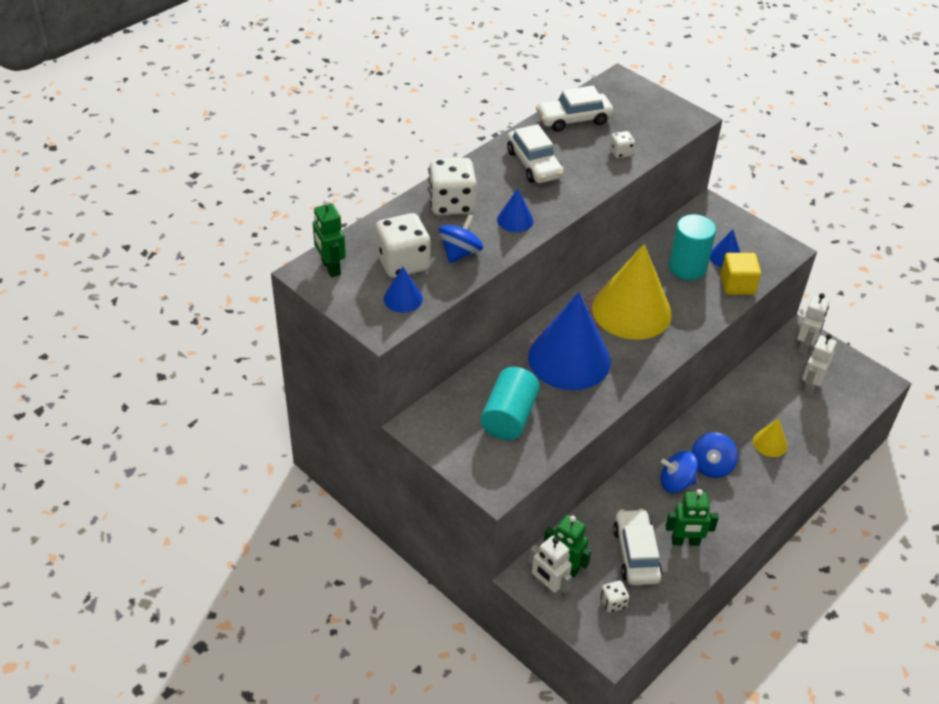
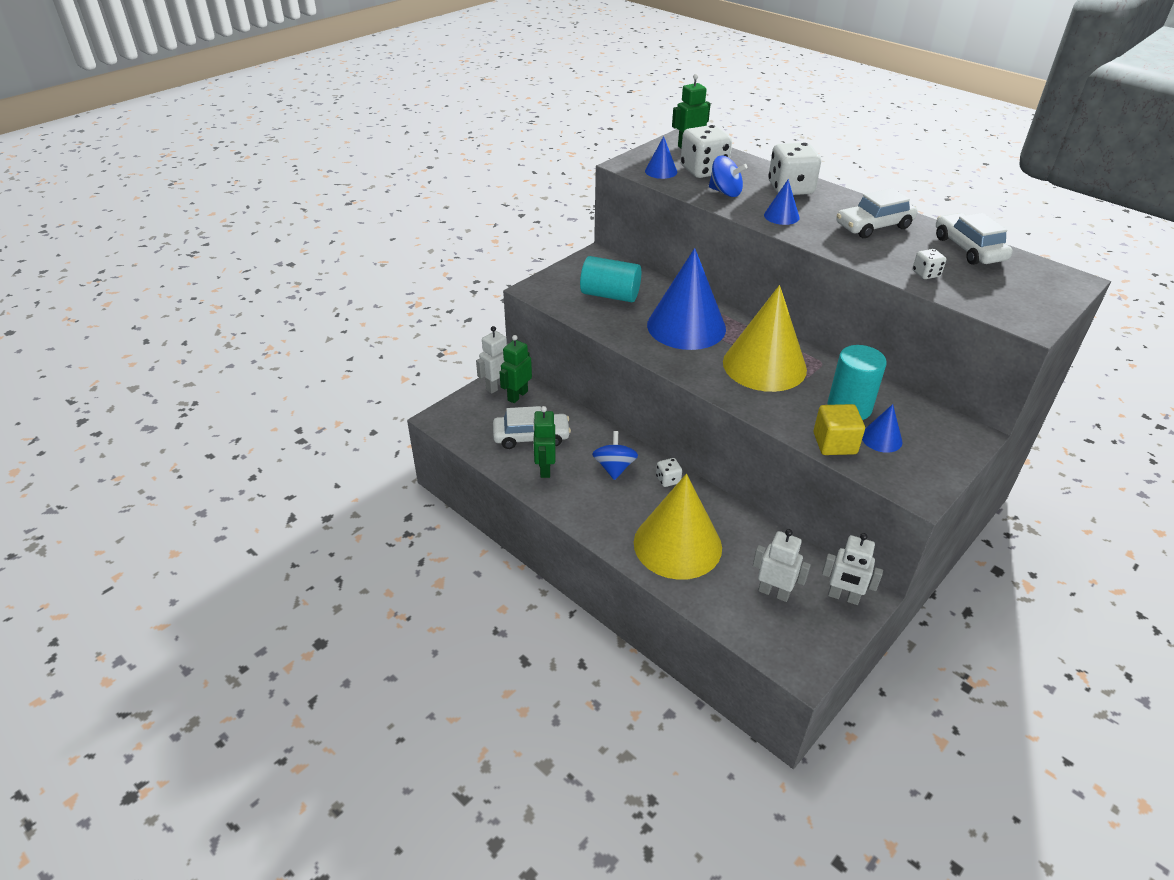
camera: 90 degrees right, 5 degrees down
(613, 602) = (482, 421): white dice -> white dice (668, 480)
(711, 466) = (639, 494): blue spinning top -> none
(770, 443) = (677, 544): yellow cone -> yellow cone, size x2.28

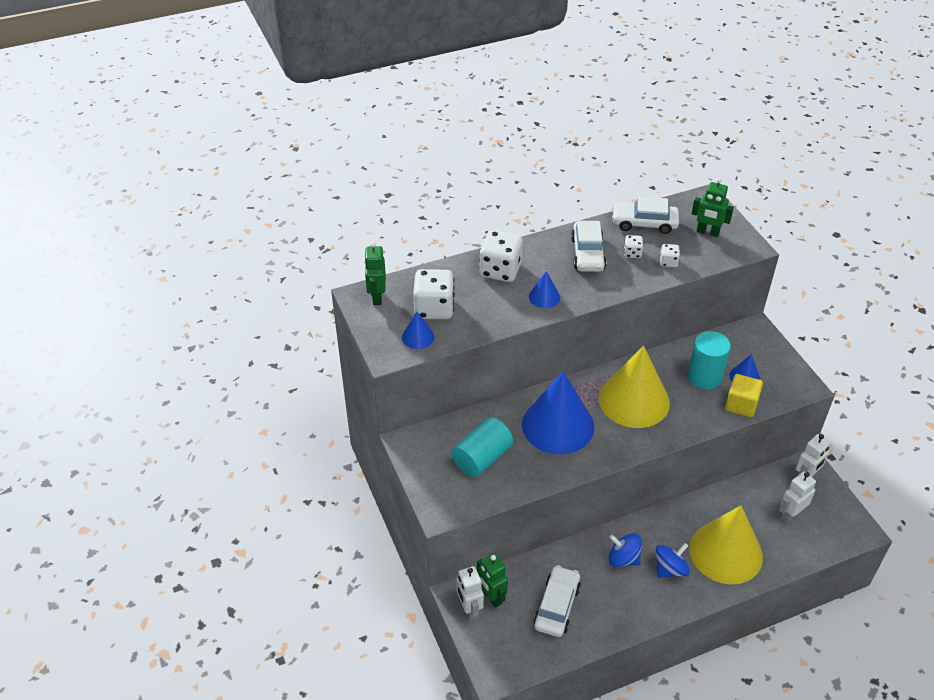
camera: 65 degrees left, 5 degrees up
(545, 469) = (604, 611): green robot -> green robot (707, 232)
(668, 480) = (652, 527): white dice -> white dice (632, 253)
(725, 192) = (484, 312): blue spinning top -> blue spinning top (670, 569)

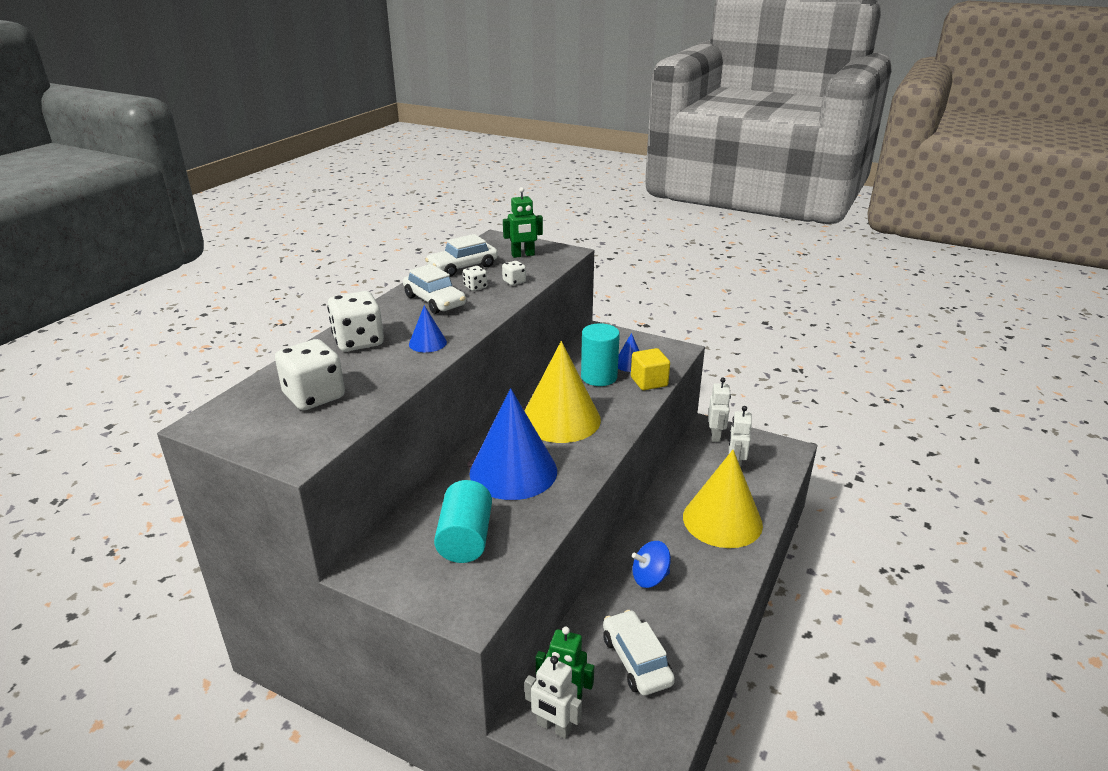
camera: 40 degrees left, 15 degrees down
(377, 297) = (230, 415): green robot -> none
(418, 337) = (319, 427): blue cone -> none
(670, 569) = (696, 561): blue spinning top -> none

